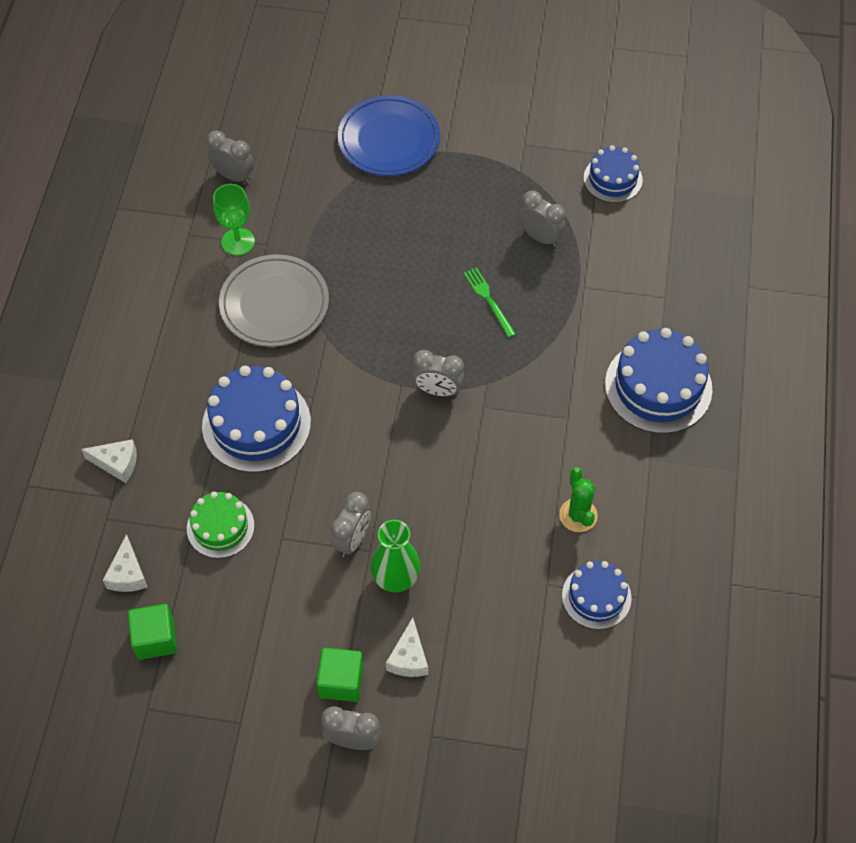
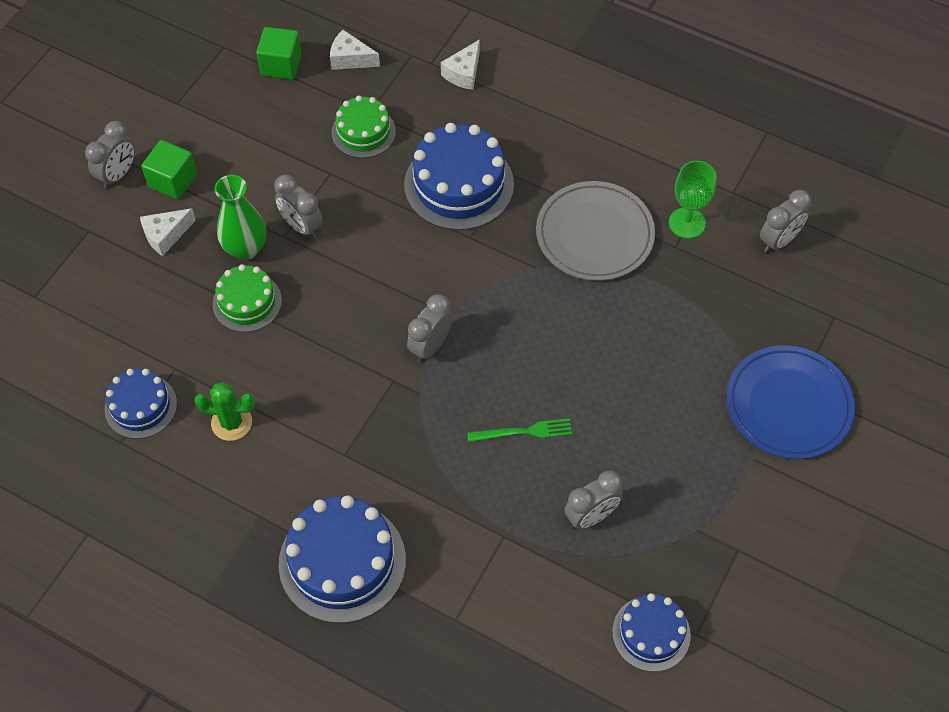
camera: 110 degrees right, 0 degrees up
(409, 658) = (166, 235): white cheese -> white cheese turned 60 degrees counterclockwise
(453, 553) = (247, 302): none -> green cake

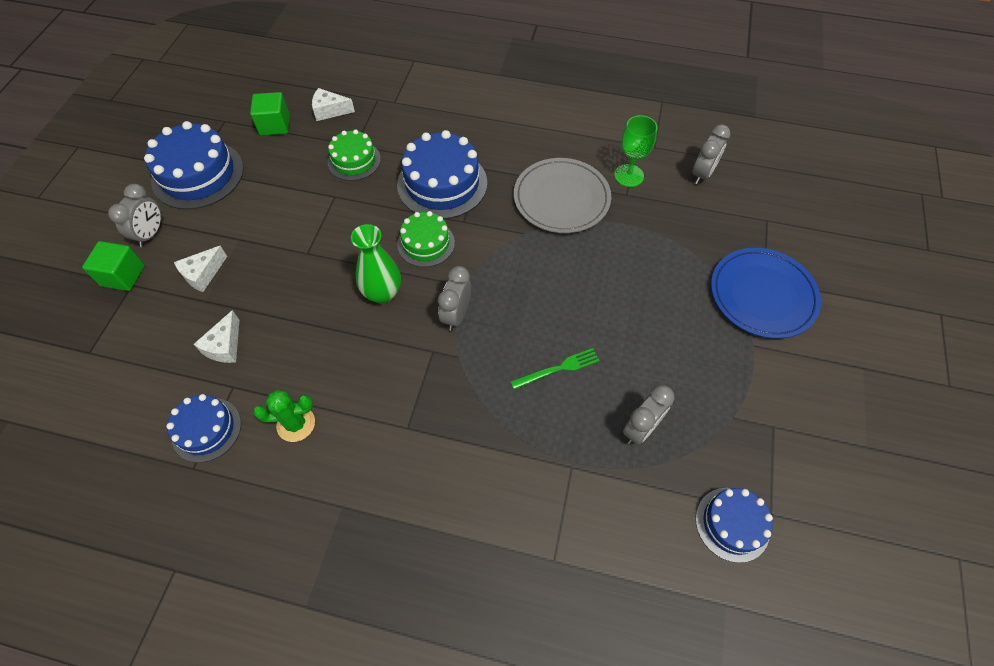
camera: 15 degrees left, 0 degrees up
(173, 180) = (201, 229): green cube -> green cube (123, 276)
(245, 248) = (276, 270): green vase -> green vase (382, 293)
(247, 302) = (287, 314): green cake -> green cake (426, 243)
(301, 226) = (320, 242): grey clock -> none
(342, 562) = (431, 531): blue cake -> blue cake (198, 174)
(463, 73) = (422, 104): white cheese -> white cheese (225, 346)

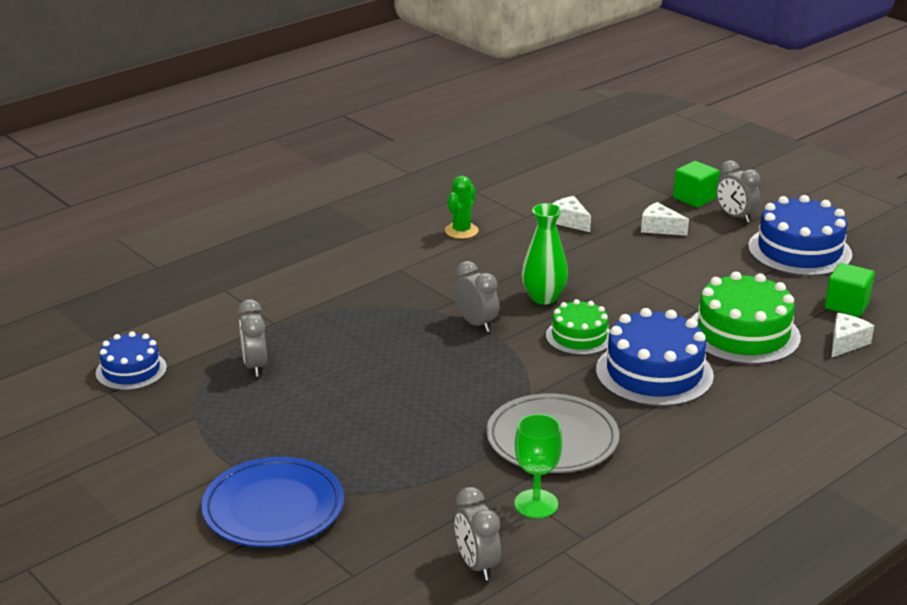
camera: 125 degrees right, 30 degrees down
(203, 274) = (659, 228): white cheese -> white cheese turned 45 degrees counterclockwise
(206, 429) = (500, 201): blue cake -> none
(354, 160) = (743, 334): green cake -> green cake, size x1.67
(558, 369) = (359, 351): green fork -> none

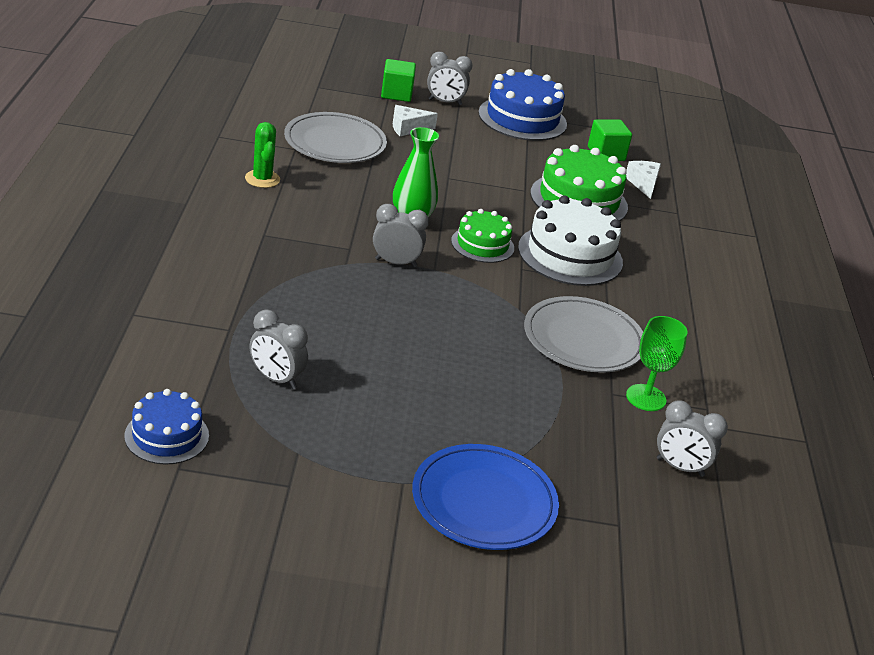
camera: 50 degrees left, 5 degrees up
(569, 221) = (335, 143): white cheese -> grey plate
(654, 373) = (570, 255): blue cake -> white cake

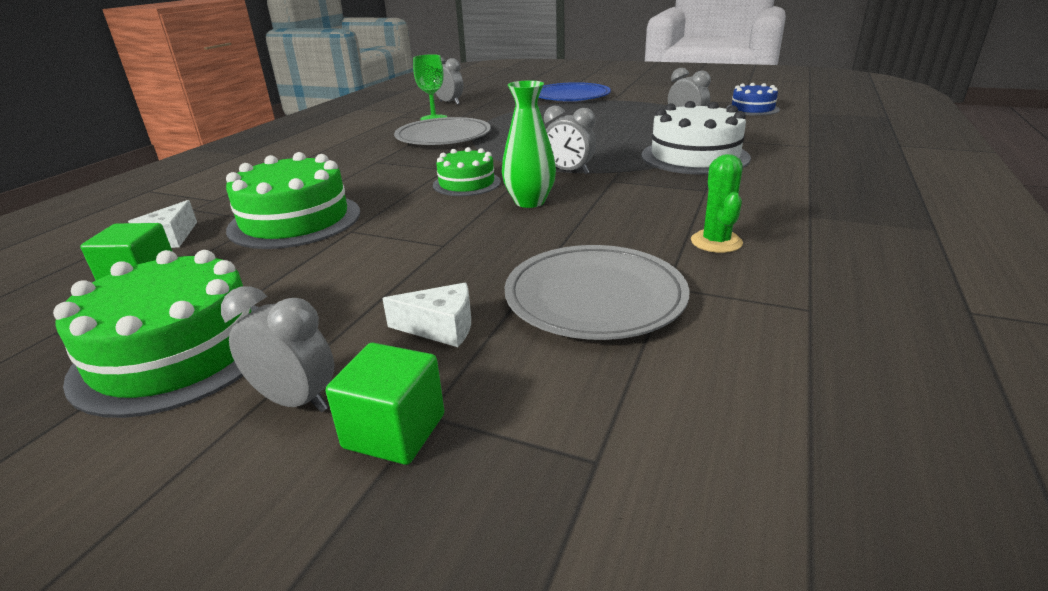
camera: 155 degrees left, 5 degrees down
(522, 118) = (176, 352): blue cake -> green cake
(570, 255) = (383, 177): white cake -> white cake (694, 156)

